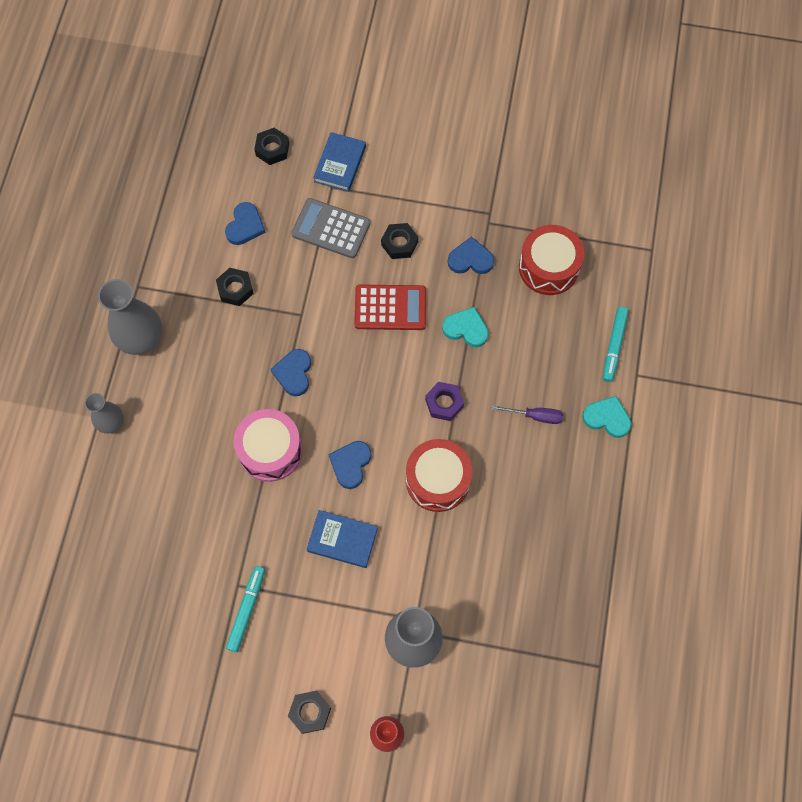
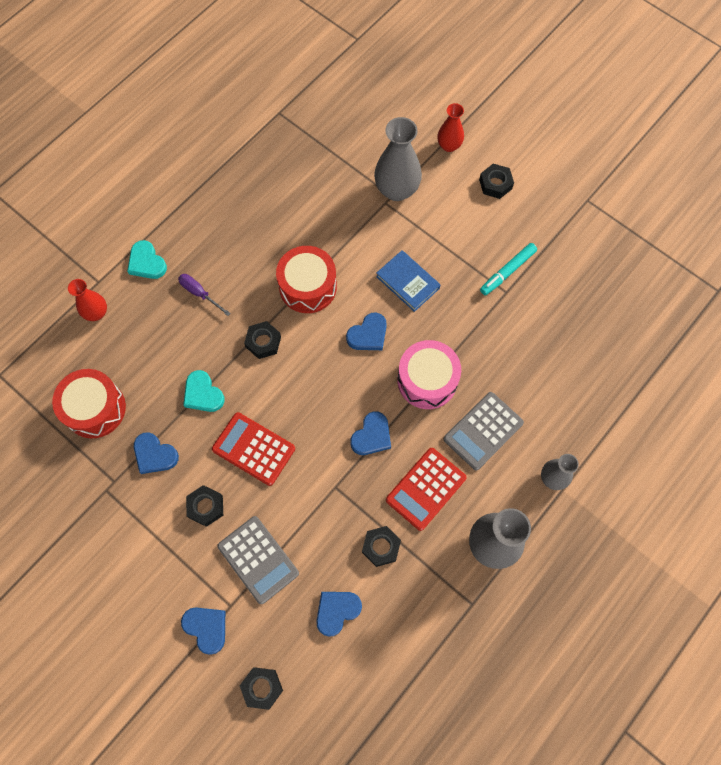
camera: 150 degrees left, 0 degrees up
(195, 431) = (483, 431): none -> grey calculator
(221, 354) = (425, 489): none -> red calculator
(340, 164) = (206, 628): blue book -> blue heart
(444, 403) = (263, 342): purple nut -> black nut
(614, 346) = (96, 313): turquoise marker -> red vase

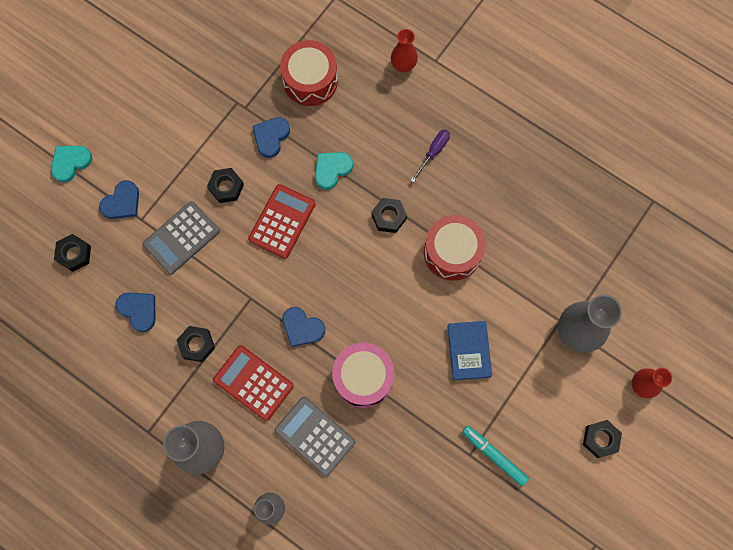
camera: 85 degrees right, 5 degrees up
(146, 262) = (460, 100): turquoise heart -> turquoise heart (70, 163)
(368, 334) = (406, 316): blue heart -> none
(407, 282) = (469, 351): blue book -> blue book turned 45 degrees counterclockwise

